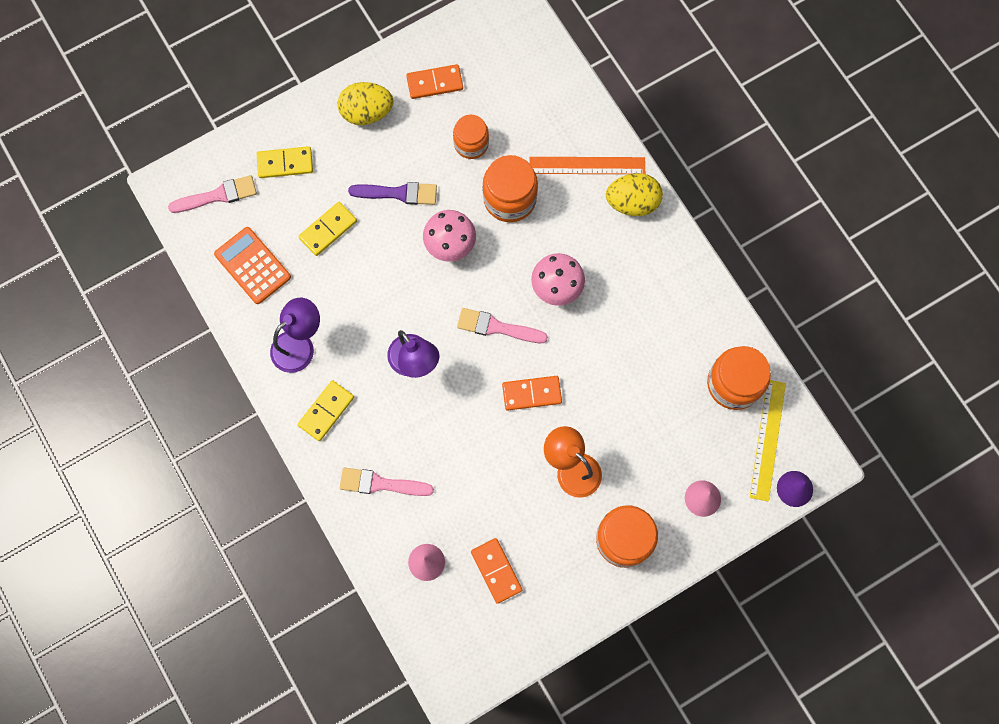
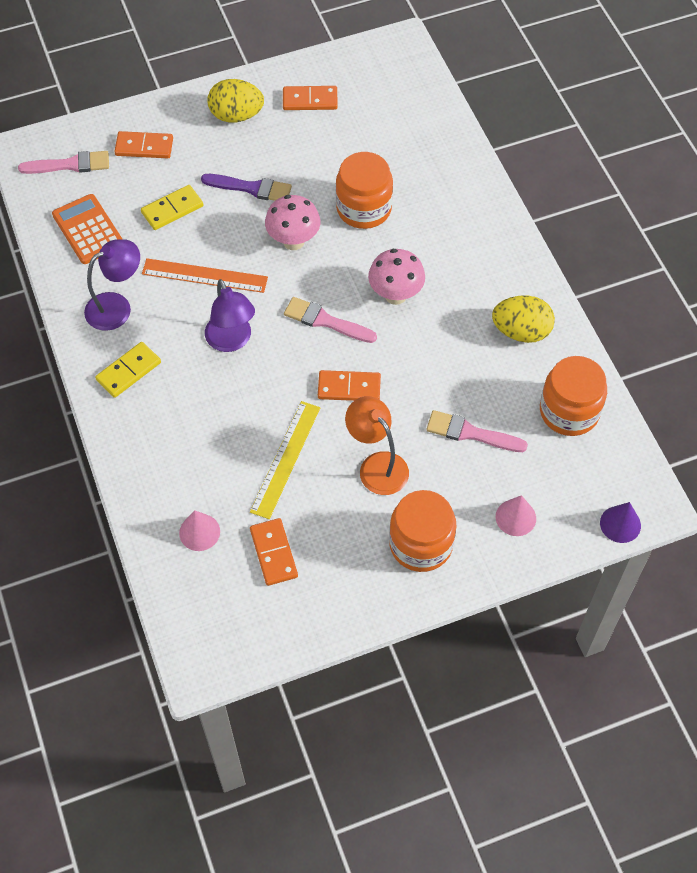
camera: 10 degrees right, 15 degrees down
(285, 163) = (144, 147): yellow domino -> orange domino
(381, 484) = (169, 448): pink brush -> pink brush (471, 433)
(471, 144) = (335, 156): orange jar -> none
(587, 165) = (449, 191): orange ruler -> orange ruler (204, 276)
(632, 202) = (490, 229): yellow egg -> yellow egg (521, 331)
(767, 439) = (597, 471): yellow ruler -> yellow ruler (285, 459)

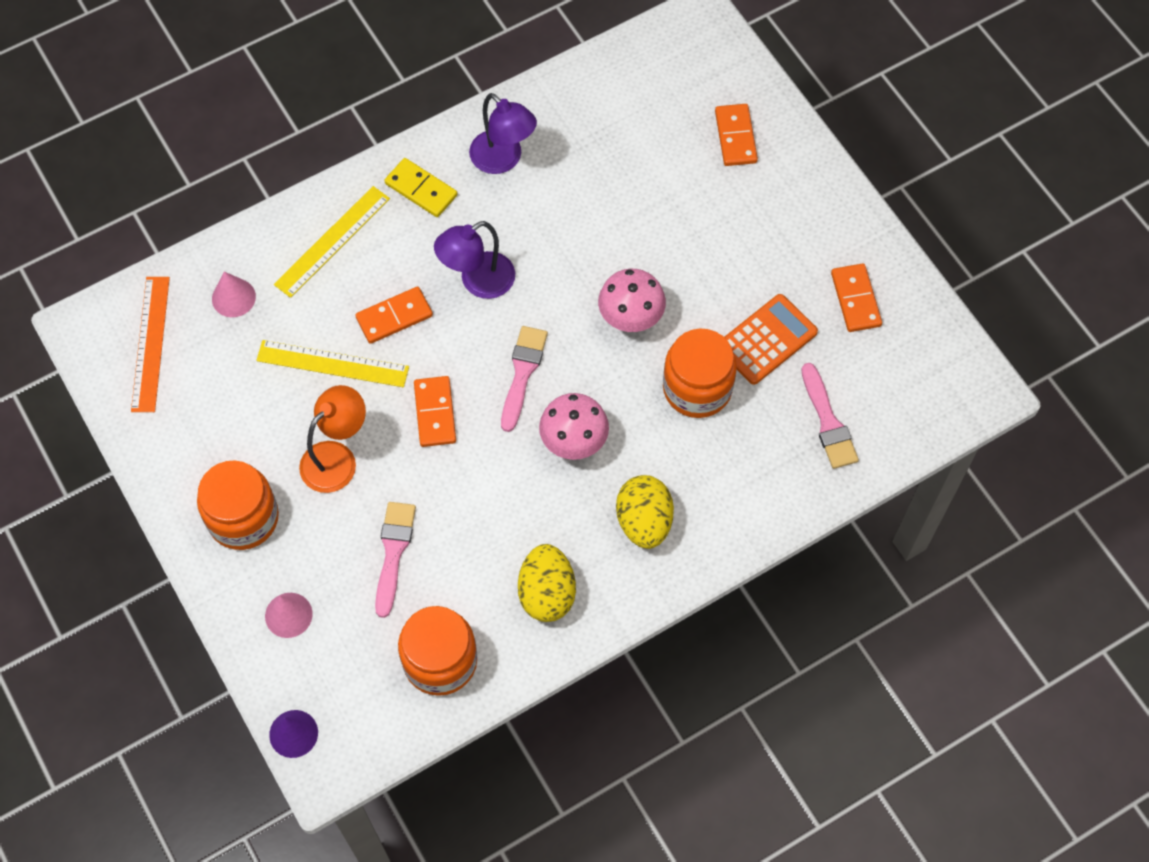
camera: 80 degrees right, 5 degrees up
(70, 165) = (691, 69): pink brush -> pink brush (828, 422)
(88, 230) = (602, 108): orange calculator -> orange calculator (766, 340)
(162, 446) = (332, 241): none -> yellow ruler
(172, 209) = (650, 185): yellow domino -> none
(204, 276) = (562, 237): orange ruler -> orange ruler (150, 343)
(236, 115) = (809, 223): yellow egg -> yellow egg (644, 521)
(251, 188) = (700, 260): purple brush -> none
(274, 553) = (216, 373): orange domino -> orange domino (394, 317)

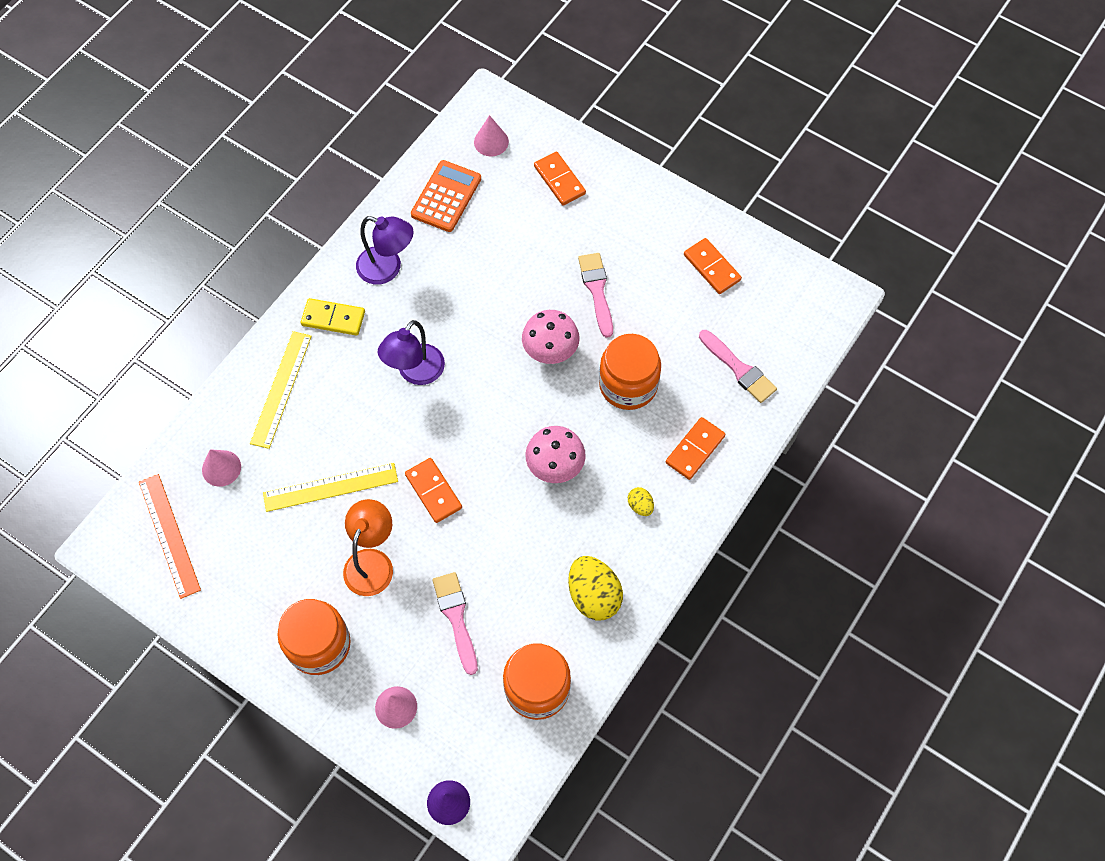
camera: 25 degrees left, 0 degrees up
(394, 317) = (362, 428): orange domino -> orange domino (695, 449)
(522, 373) = (487, 430): pink brush -> pink brush (597, 290)
(644, 521) = (640, 506): yellow egg -> yellow egg, size x0.49
(682, 66) = (491, 142): none -> pink cone
(766, 340) = (661, 325): orange calculator -> orange calculator (446, 196)

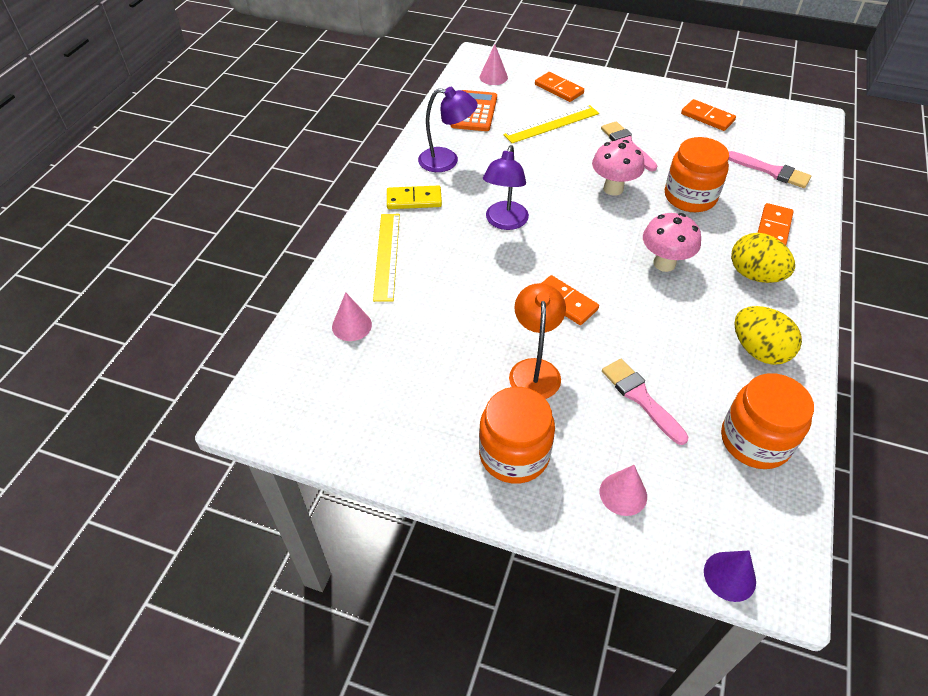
camera: 15 degrees left, 15 degrees down
(169, 535) = (317, 392): orange ruler -> none
(330, 487) = (466, 319): yellow ruler -> yellow ruler (552, 124)
(640, 506) = (754, 275): yellow egg -> yellow egg, size x2.04

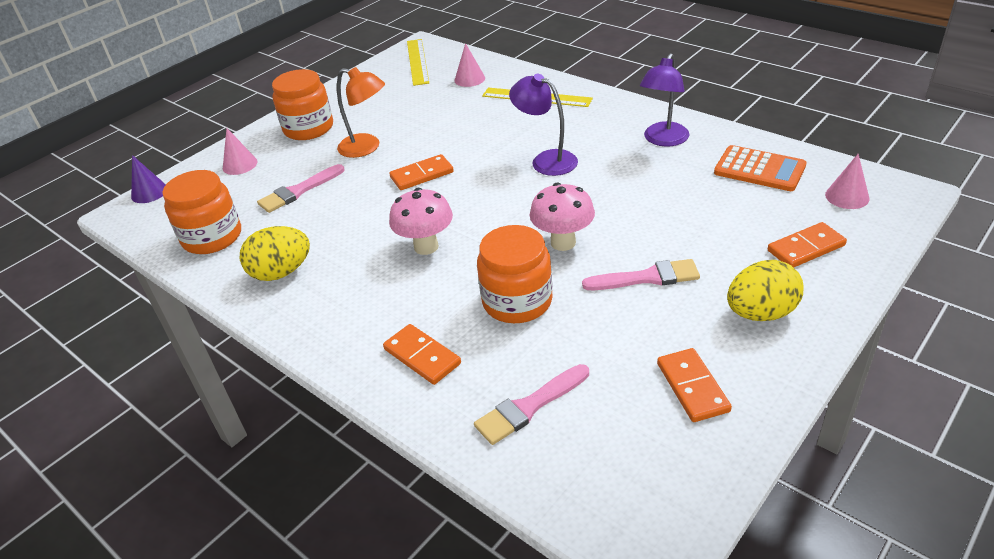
camera: 115 degrees right, 10 degrees down
(414, 200) = (606, 116): yellow domino -> none
(552, 124) = (715, 224): yellow ruler -> yellow ruler (417, 61)
(641, 398) = (299, 191): pink brush -> pink brush turned 150 degrees clockwise
(707, 117) = (692, 387): orange domino -> orange domino turned 75 degrees counterclockwise
(754, 275) = (365, 308): yellow egg -> yellow egg (760, 313)

